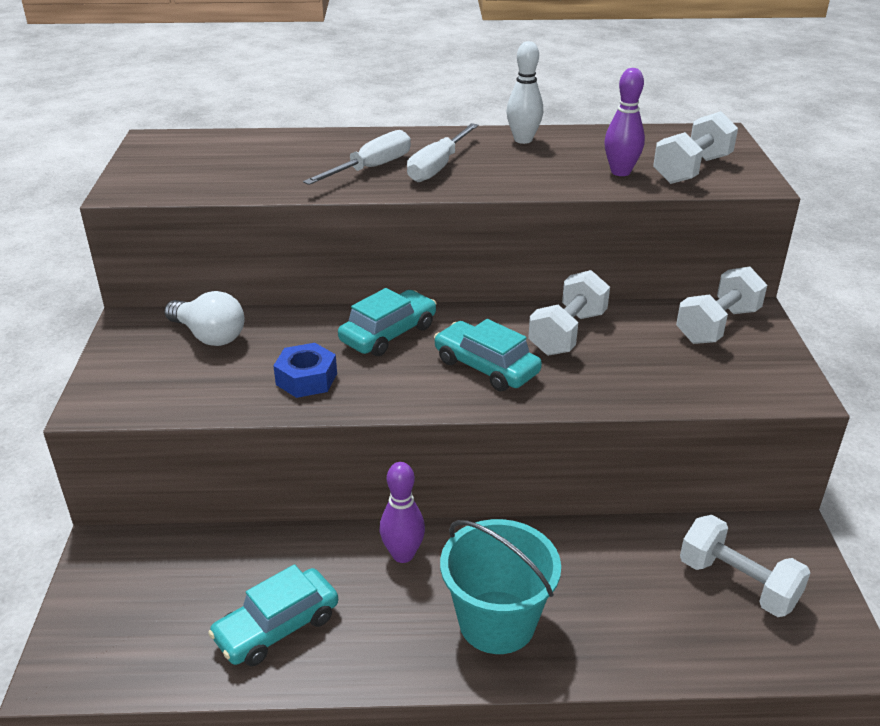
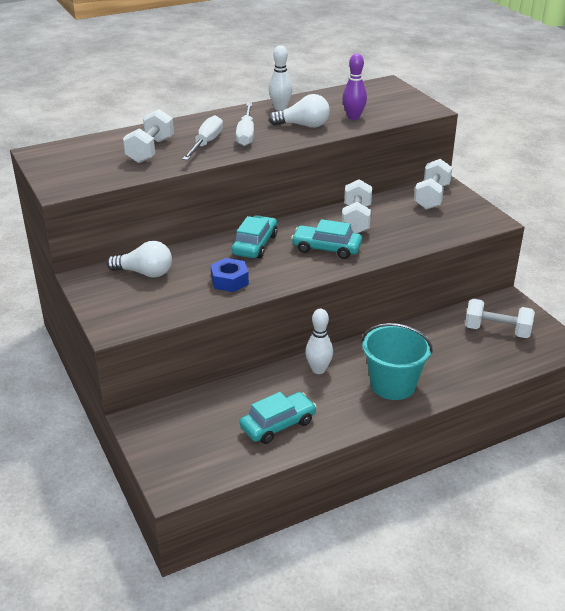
camera: 25 degrees left, 0 degrees up
(277, 627) = (278, 424): turquoise car -> turquoise car turned 150 degrees counterclockwise
(403, 554) = (318, 369): purple bowling pin -> white bowling pin
(533, 170) = (303, 125): none -> white light bulb
(692, 170) = (391, 108): white dumbbell -> white dumbbell (150, 150)

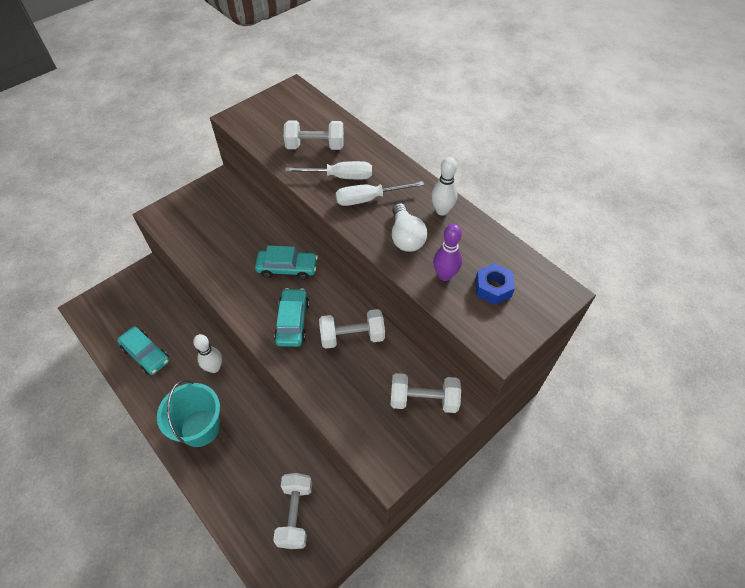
camera: 75 degrees right, 20 degrees up
(145, 273) = (231, 211): white light bulb -> none
(229, 281) = (228, 265): blue nut -> blue nut (493, 288)

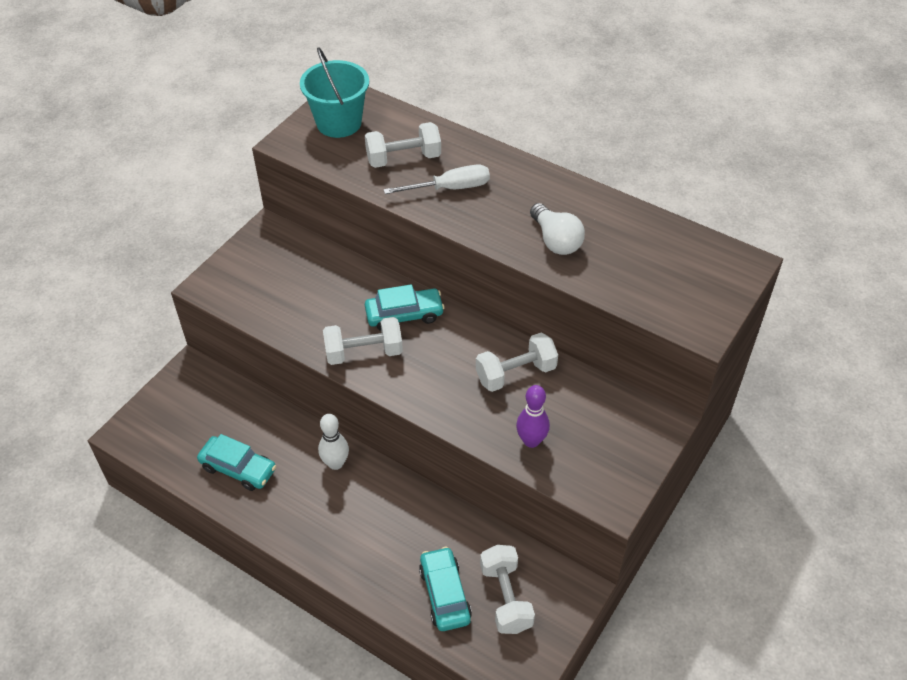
camera: 15 degrees left, 5 degrees down
(200, 428) = (348, 535): turquoise bucket -> turquoise bucket (339, 123)
(293, 322) = (438, 373): turquoise car -> turquoise car (445, 594)
(369, 199) = (495, 207): white screwdriver -> none
(423, 400) = (624, 421): white dumbbell -> white dumbbell (364, 352)
(442, 210) = (584, 203): white bowling pin -> none
(445, 275) = (615, 272): purple bowling pin -> purple bowling pin (531, 441)
(493, 288) = (673, 274): blue nut -> none

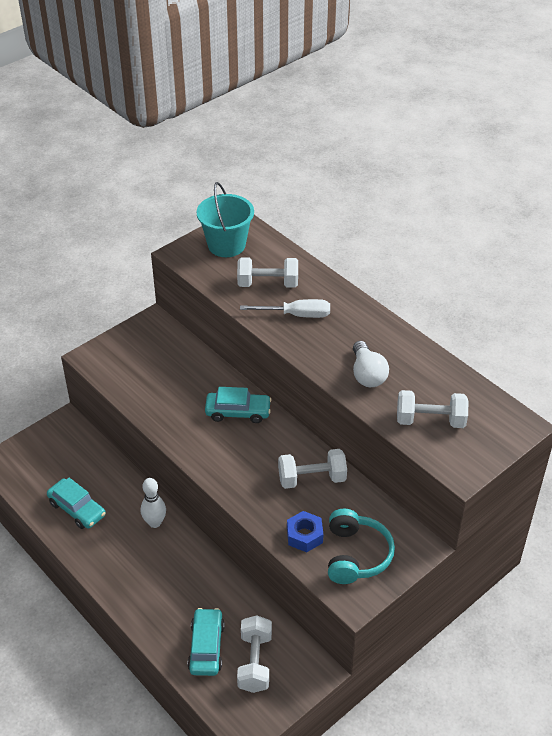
camera: 15 degrees right, 5 degrees down
(364, 352) = (195, 435): white dumbbell -> white dumbbell (430, 420)
(531, 441) = (304, 535): purple bowling pin -> blue nut
(596, 450) = (356, 555): none -> turquoise headphones

